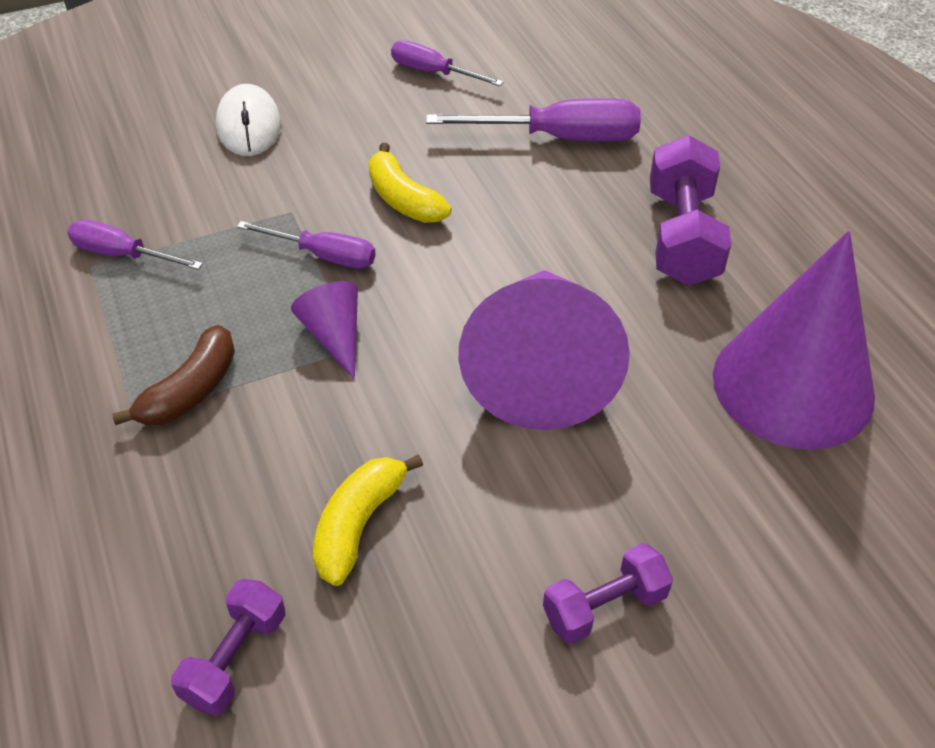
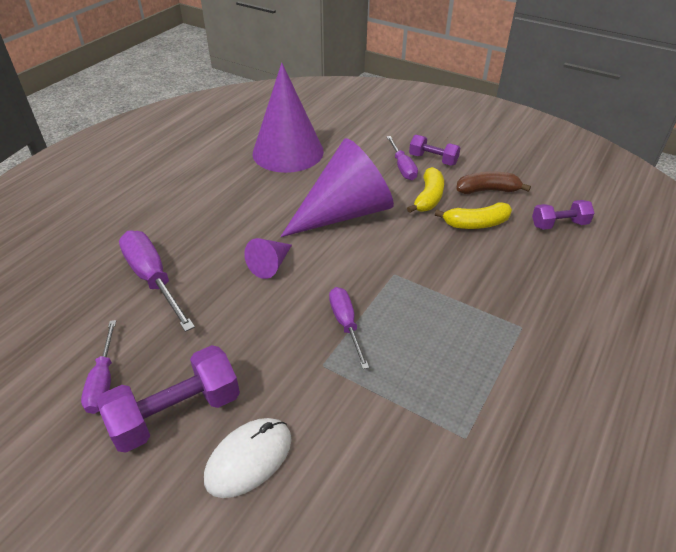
camera: 125 degrees left, 5 degrees down
(123, 255) = (440, 426): purple screwdriver -> purple screwdriver (402, 167)
(190, 391) = (485, 316): brown banana -> brown banana (487, 190)
(334, 336) = (396, 285): purple cone -> purple cone (270, 265)
(403, 199) = (267, 317): yellow banana -> yellow banana (428, 198)
(682, 236) = (215, 205): purple dumbbell -> purple dumbbell (176, 413)

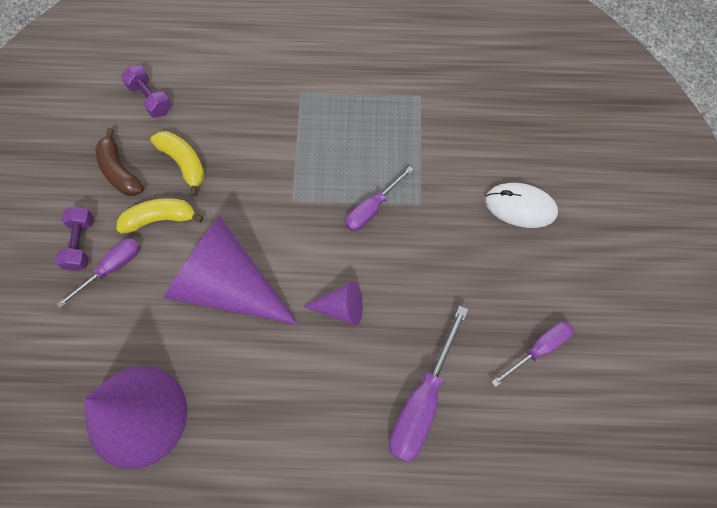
camera: 120 degrees left, 25 degrees up
(176, 413) = (524, 275): purple dumbbell -> none

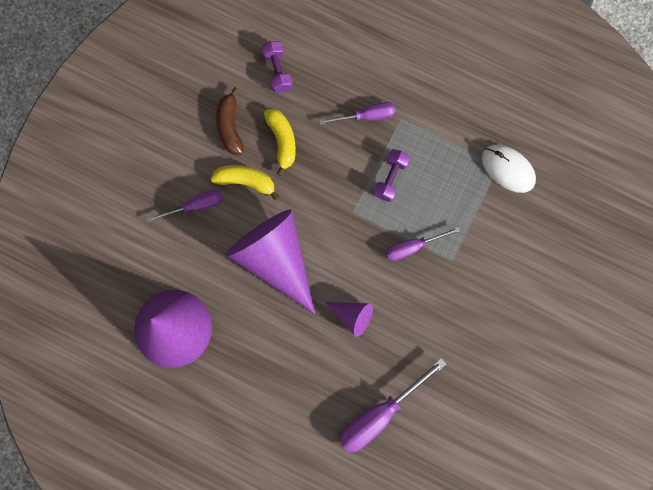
camera: 25 degrees right, 10 degrees up
(80, 244) = (179, 175): purple dumbbell -> purple dumbbell (390, 178)
(520, 207) = (531, 299): white mouse -> white mouse (508, 169)
(538, 349) = (486, 417): purple screwdriver -> purple screwdriver (366, 116)

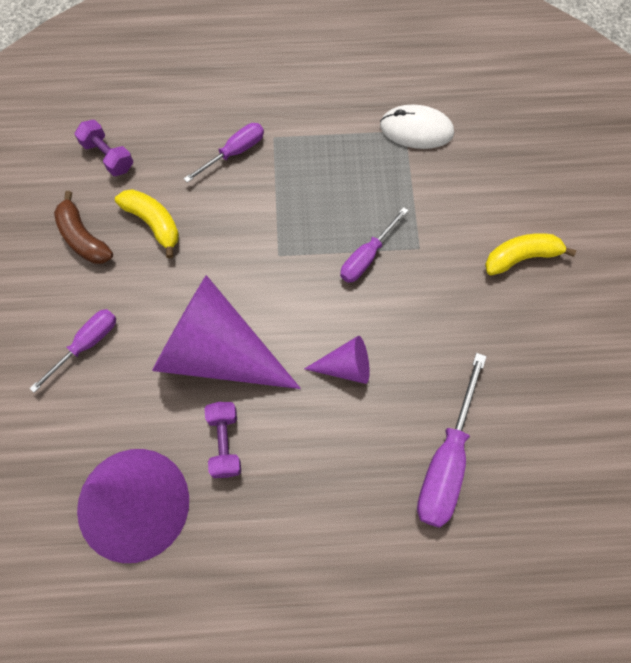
camera: 30 degrees left, 10 degrees down
(246, 181) = (134, 286): yellow banana -> yellow banana (521, 257)
(390, 178) = (298, 200): purple dumbbell -> purple dumbbell (224, 443)

